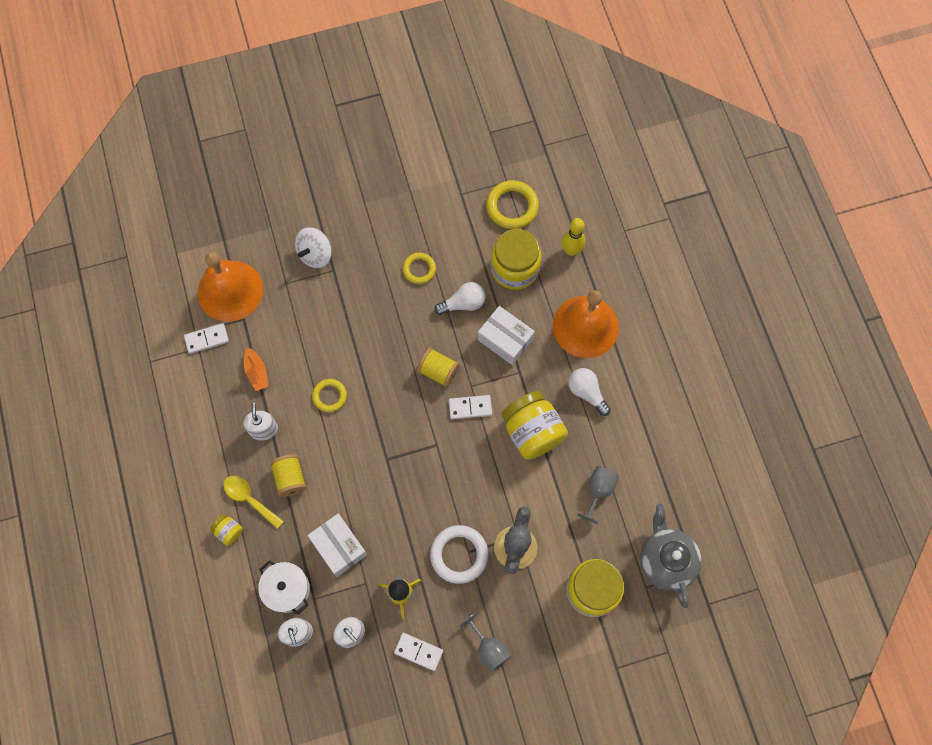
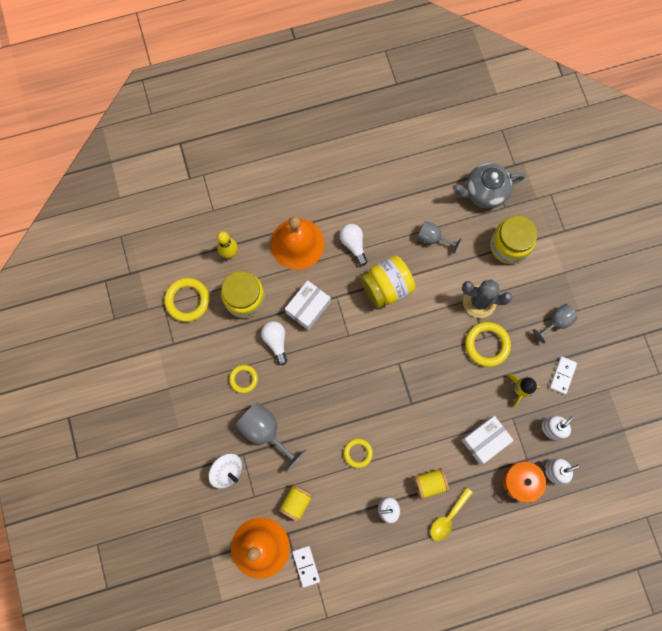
camera: 90 degrees left, 5 degrees up
(229, 531) = (476, 534): yellow jar -> none
(257, 372) = (337, 518): orange boat -> none
(287, 589) = (520, 482): white pot -> orange pot
(358, 294) = (265, 431): none -> grey goblet
(438, 371) = (336, 362): yellow spool -> yellow spool (296, 502)
(459, 555) = (487, 345): white ring -> yellow ring
(470, 407) = (366, 336): white domino -> none
(586, 392) = (353, 244): white light bulb -> white light bulb turned 105 degrees clockwise

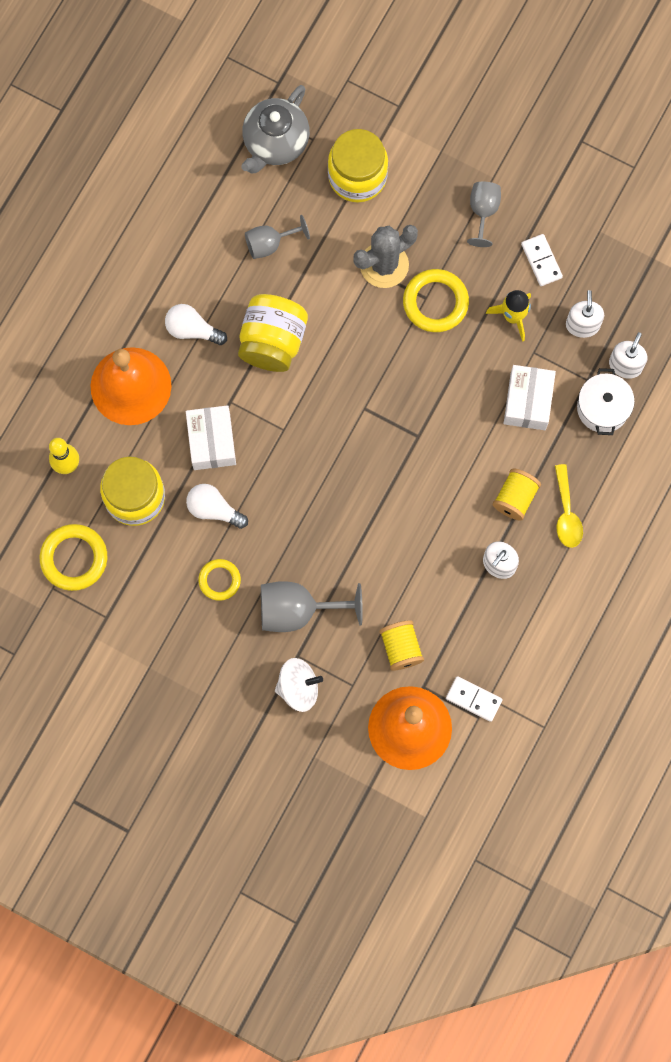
camera: 45 degrees left, 0 degrees up
(358, 453) = (413, 538): yellow ring -> none
(520, 482) = (602, 408): orange pot -> white pot

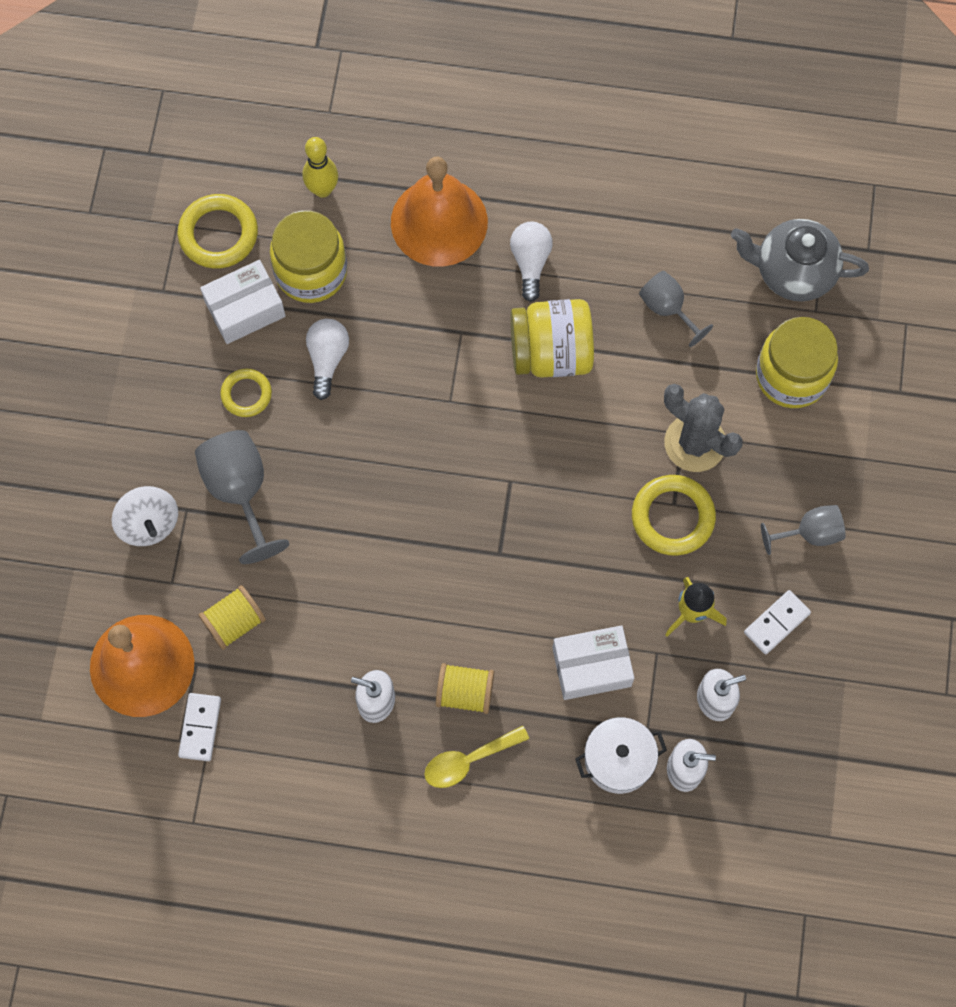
camera: 70 degrees right, 5 degrees down
(211, 441) = (406, 329): white box -> white box (245, 309)

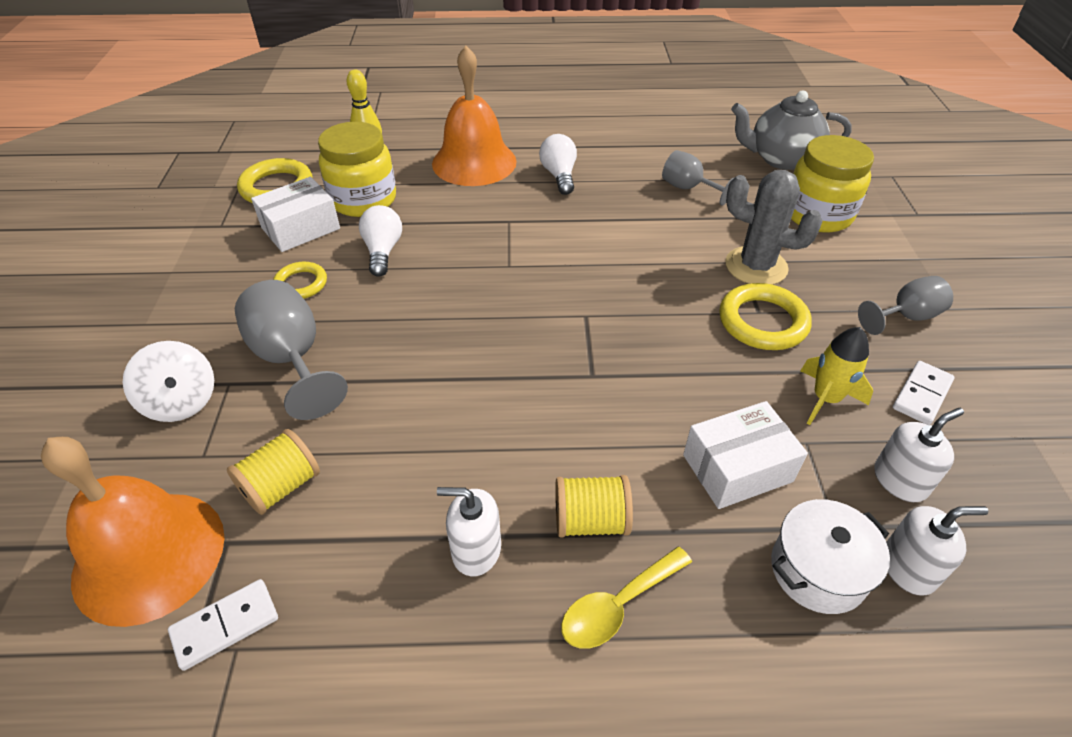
camera: 10 degrees left, 25 degrees down
(200, 727) = (225, 625): white domino -> white domino turned 60 degrees clockwise
(551, 353) = (595, 224): yellow jar -> none

